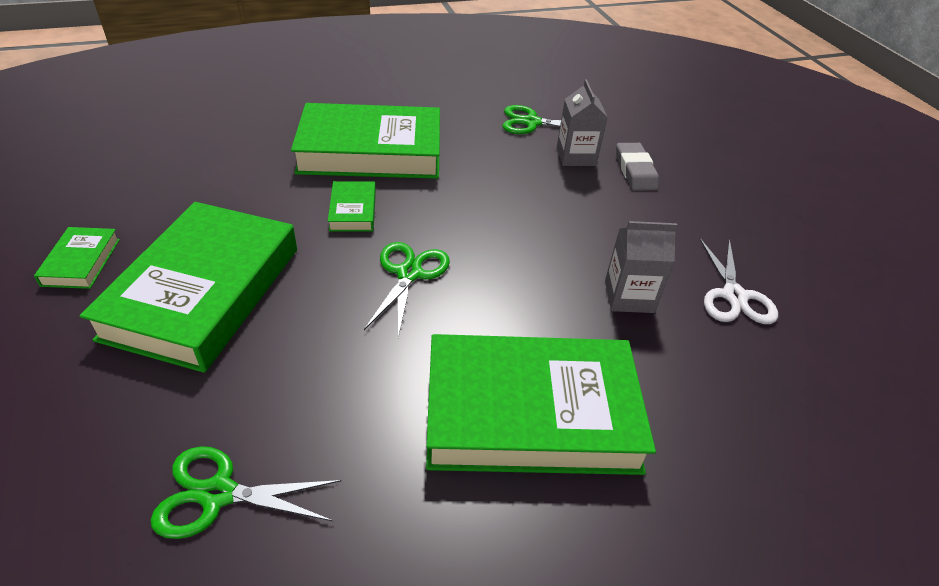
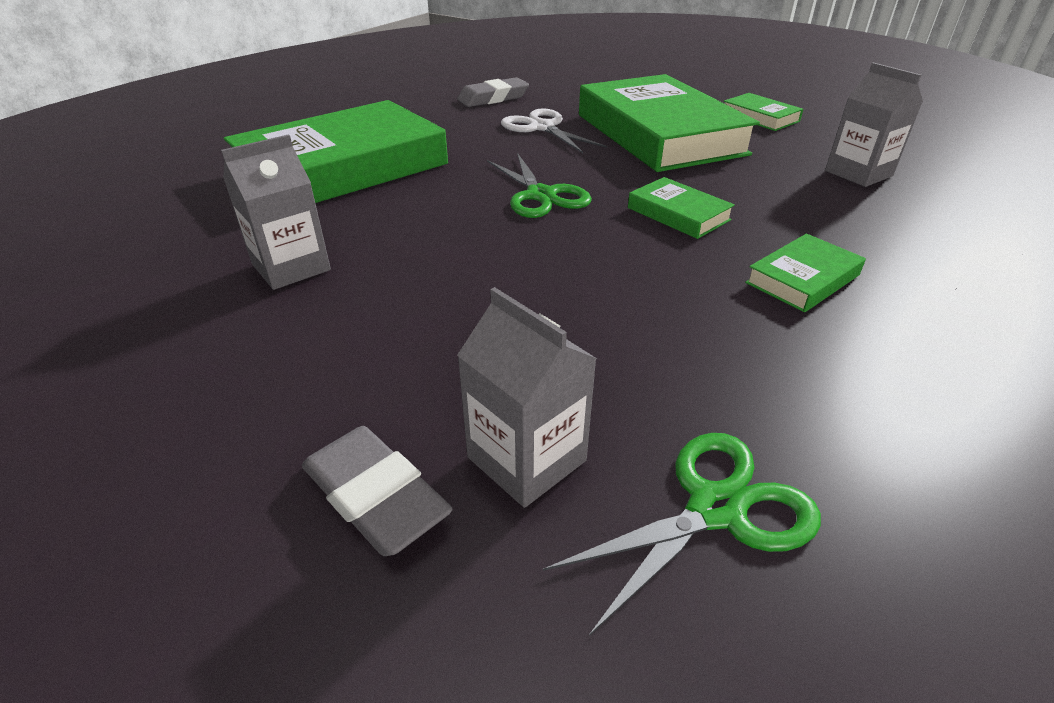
camera: 145 degrees right, 5 degrees down
(187, 177) = (858, 173): none -> grey carton
(218, 494) = (493, 98): green scissors -> grey eraser
(371, 151) = (802, 279): green book -> green book, size x0.43
(734, 296) = (133, 326): white scissors -> white scissors (542, 127)

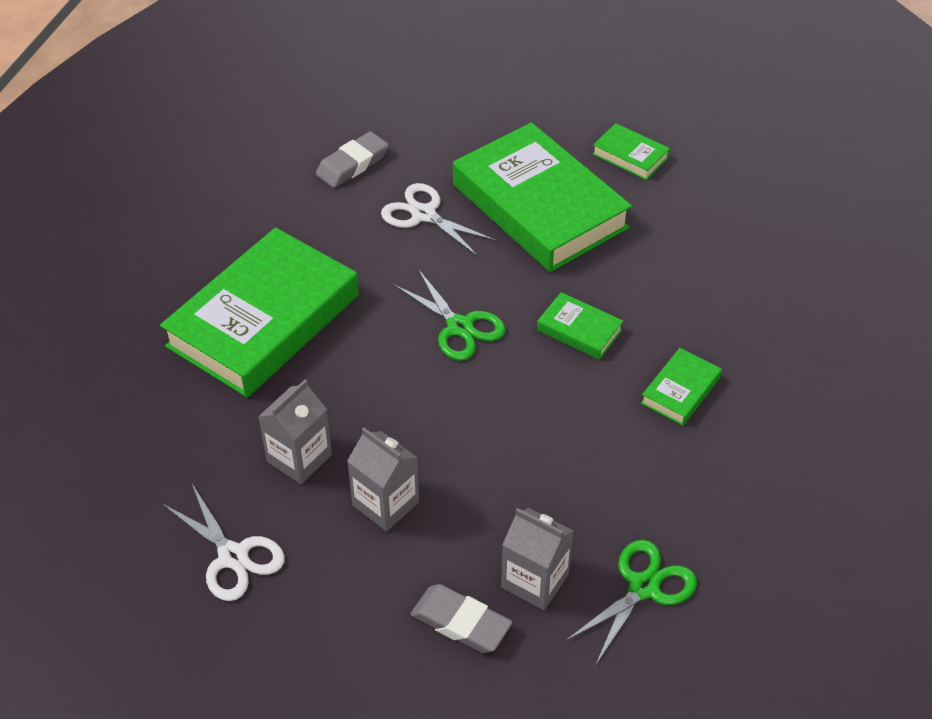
camera: 15 degrees left, 10 degrees up
(126, 345) = (233, 557): none -> white scissors
(858, 173) = (721, 241): grey carton -> grey carton (385, 503)

